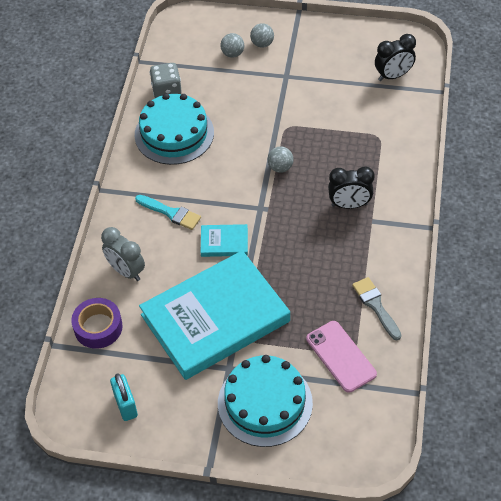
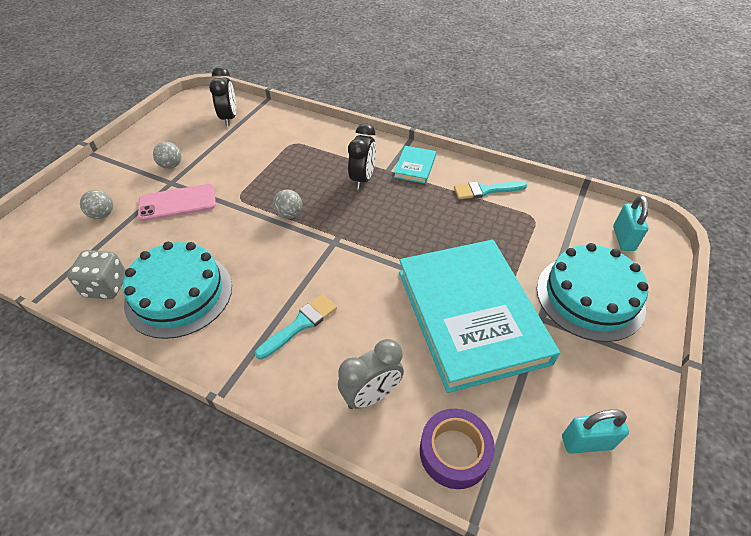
camera: 75 degrees left, 5 degrees down
(224, 242) = (367, 283): turquoise book -> turquoise book (415, 166)
(262, 44) = (111, 189): grey ball -> grey ball (171, 165)
(341, 356) = (538, 226): pink phone -> pink phone (177, 203)
(352, 430) = (623, 239): none -> turquoise padlock
(376, 306) = (485, 190): grey brush -> turquoise brush

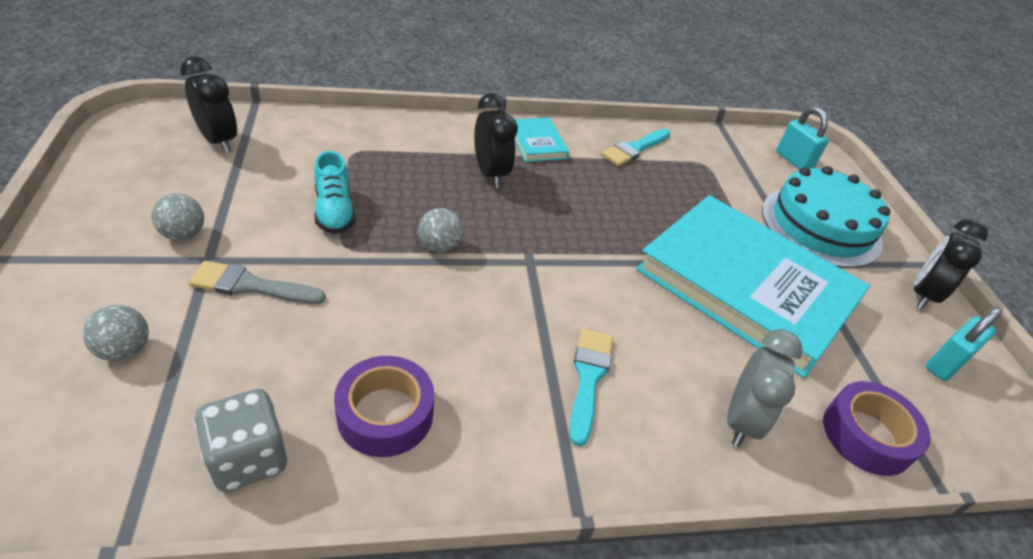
camera: 40 degrees left, 5 degrees down
(177, 203) = (251, 286): pink phone -> grey brush
(179, 294) = (385, 414): turquoise cake -> purple tape
(251, 175) = (334, 211): none -> turquoise shoe
(630, 385) = (923, 295): none -> black clock

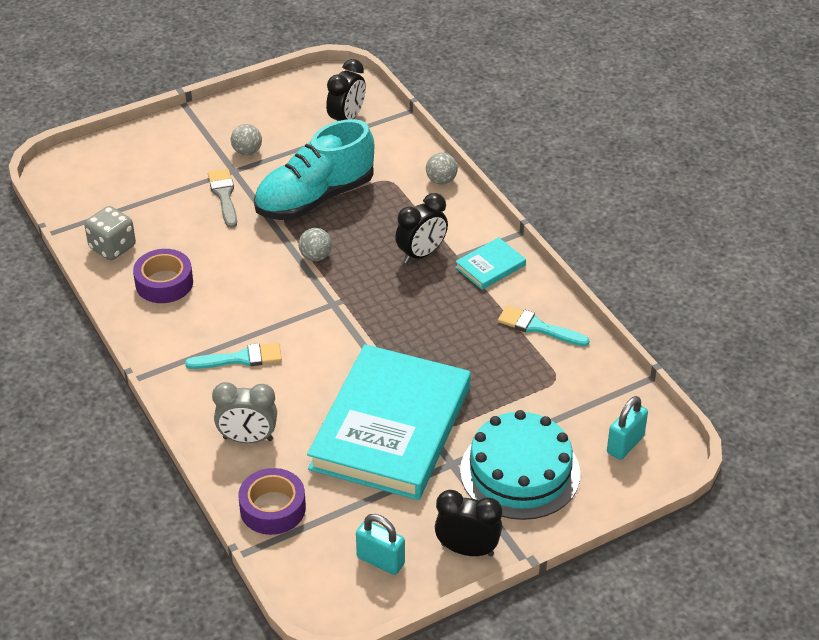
camera: 75 degrees right, 0 degrees up
(124, 350) = (151, 177): grey ball -> grey ball (441, 180)
(334, 211) = (315, 198): turquoise shoe -> turquoise shoe, size x2.00

